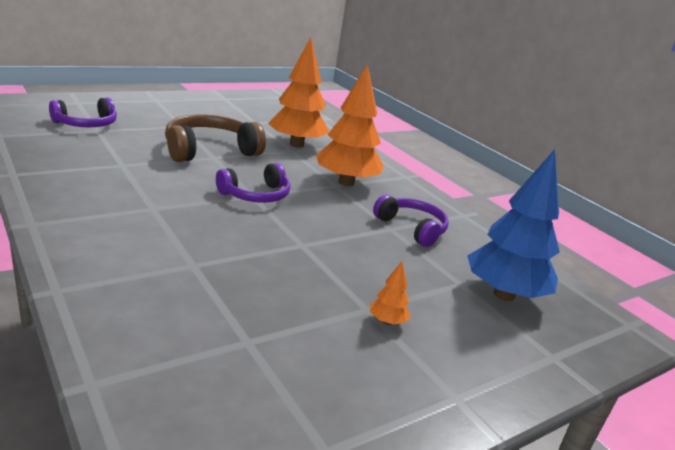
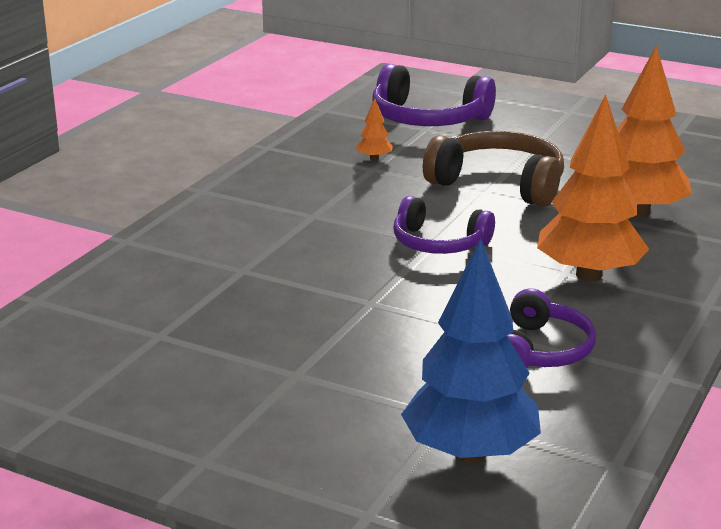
camera: 65 degrees right, 0 degrees up
(86, 124) = (427, 119): purple headphones -> purple headphones, size x1.51
(387, 321) = (288, 391): orange tree -> orange tree (374, 159)

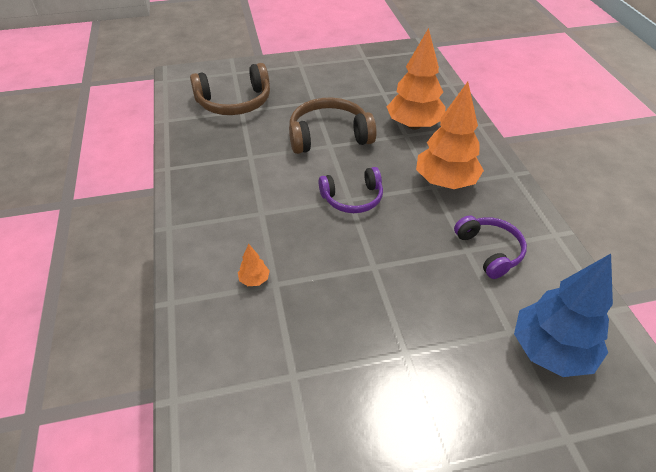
camera: 40 degrees left, 20 degrees up
(374, 159) = (242, 148): orange tree -> orange tree (254, 280)
(427, 119) = (234, 102): purple headphones -> brown headphones

